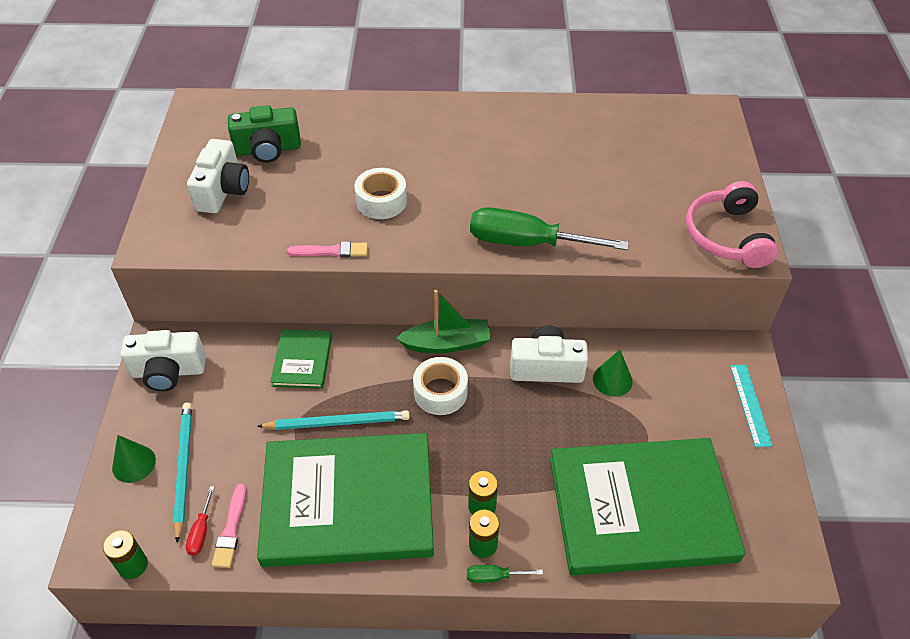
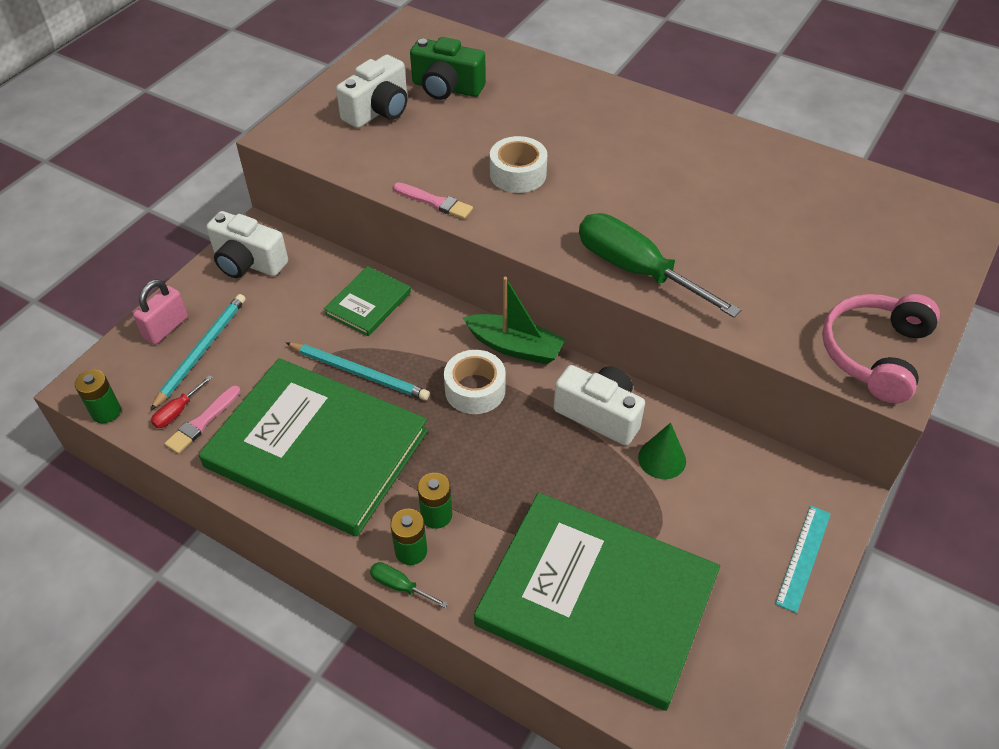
camera: 30 degrees right, 0 degrees up
(134, 463) = (166, 328): green cone -> pink padlock

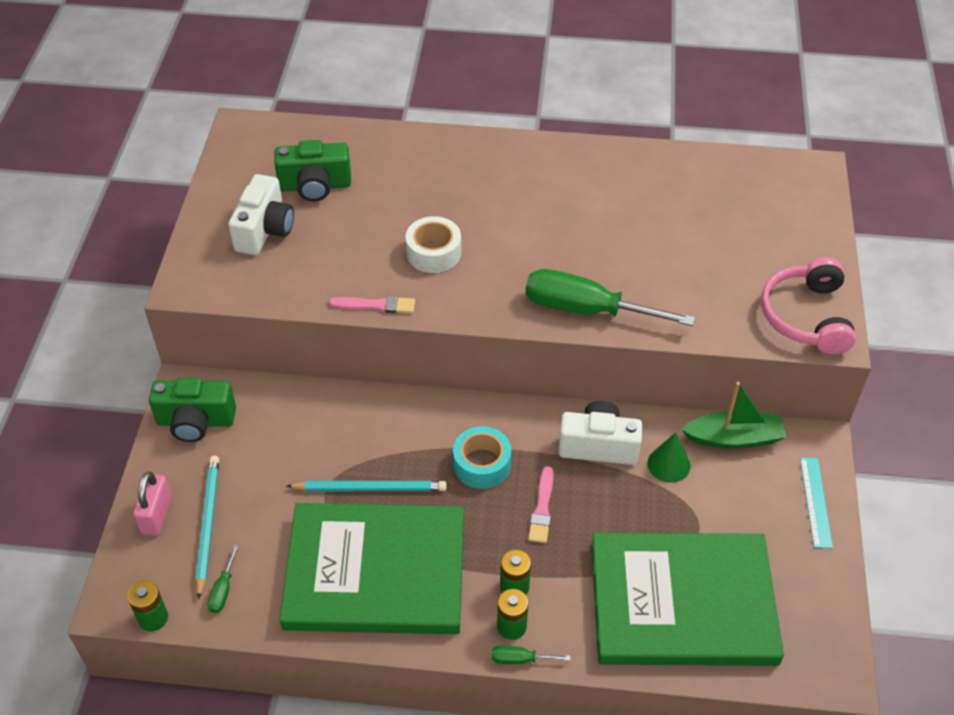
camera: 25 degrees left, 0 degrees up
(177, 411) = (223, 590): red screwdriver -> green screwdriver
(202, 422) = (253, 590): pink brush -> pink brush (542, 508)
(248, 262) = (196, 421): white camera -> green camera
(368, 303) = (337, 419): green book -> none
(475, 390) = (482, 464): white tape -> turquoise tape
(515, 347) = (493, 412): green boat -> green boat (734, 438)

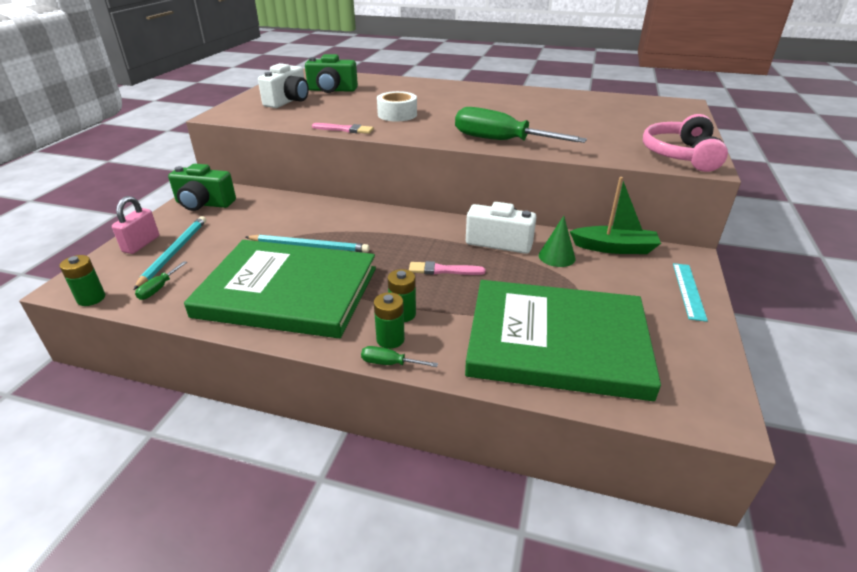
camera: 10 degrees right, 15 degrees down
(482, 464) = (402, 242): turquoise tape -> none
(542, 508) = (443, 270): pink brush -> pink brush turned 75 degrees clockwise

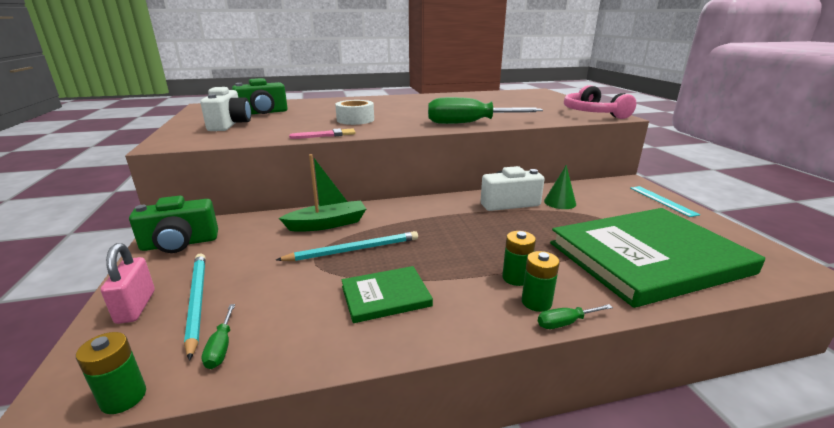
camera: 30 degrees left, 10 degrees down
(288, 291) = (385, 296): green book -> green book, size x0.45
(443, 270) = (497, 234): pink brush -> none
(614, 248) = (584, 188): green boat -> green boat (328, 224)

